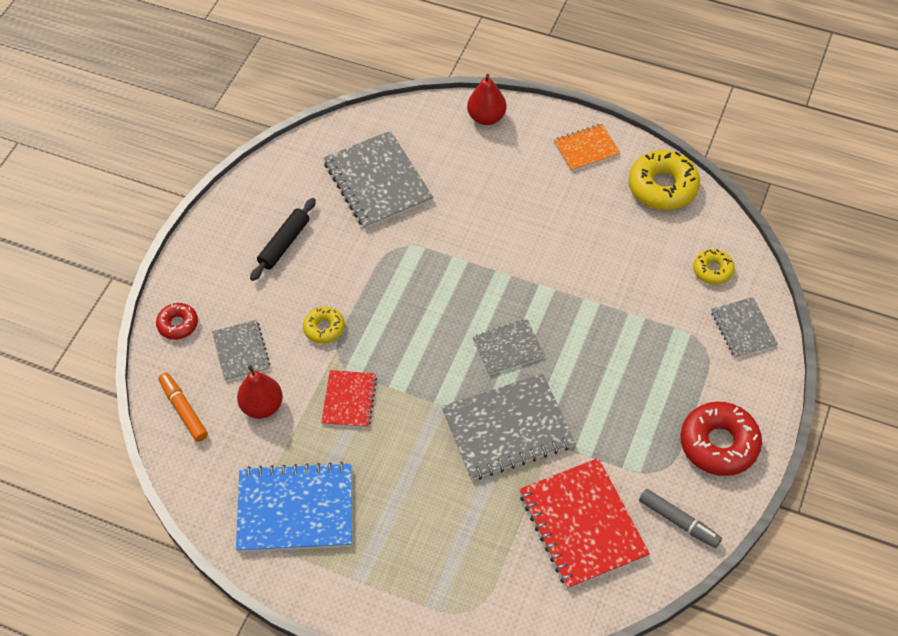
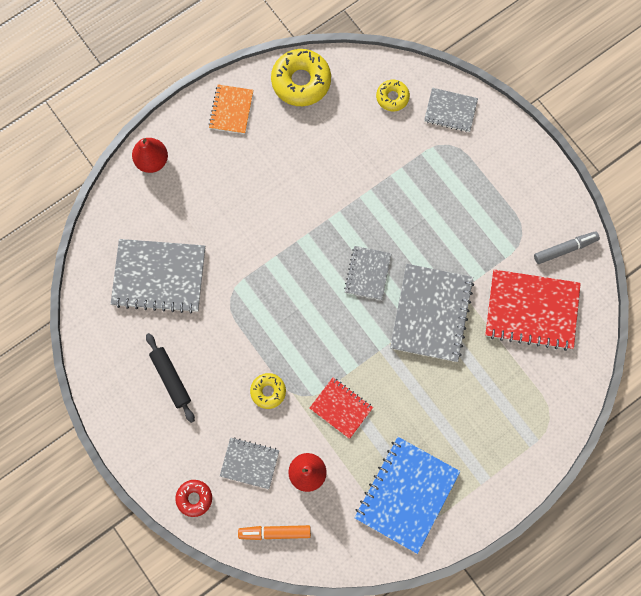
camera: 60 degrees left, 20 degrees up
(719, 444) = (525, 186): red donut -> none

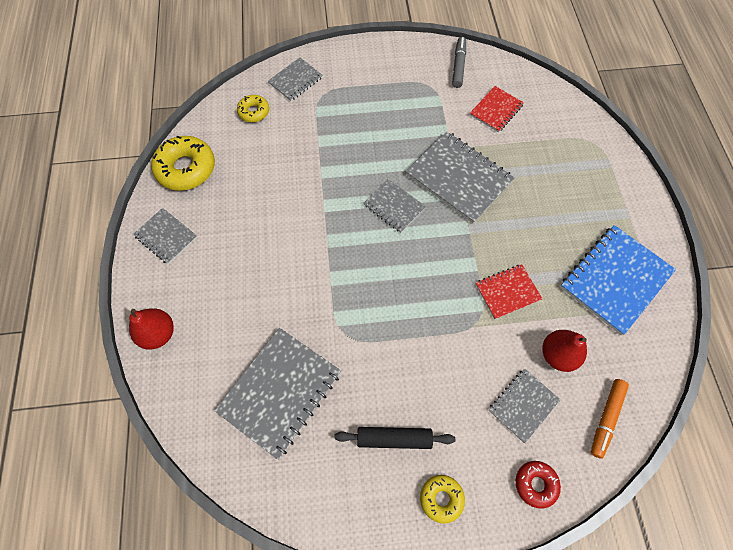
camera: 60 degrees left, 10 degrees down
(231, 110) = (166, 237): orange notebook -> grey notebook
(268, 391) = (458, 348): yellow donut -> yellow donut (441, 498)
(406, 494) = (615, 279): blue notebook -> blue notebook turned 75 degrees clockwise
(531, 310) = (496, 110): red notebook -> red notebook, size x0.56

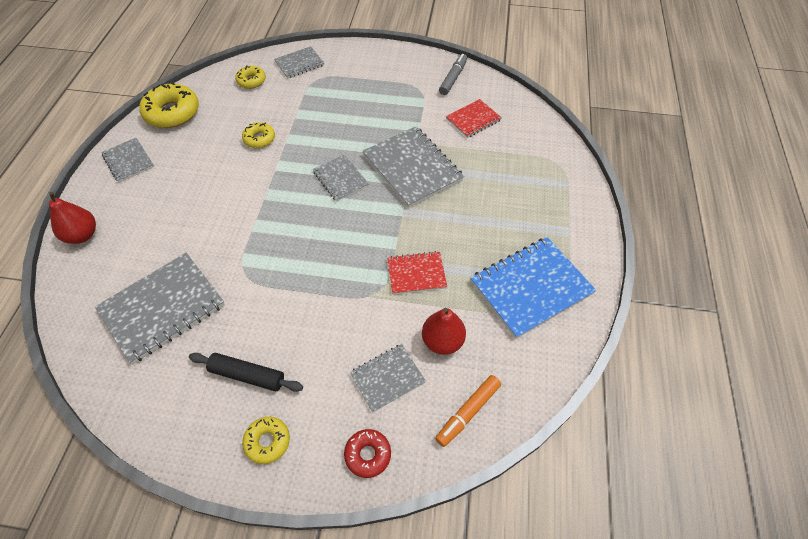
camera: 15 degrees right, 10 degrees down
(293, 179) = (259, 139): none -> yellow donut

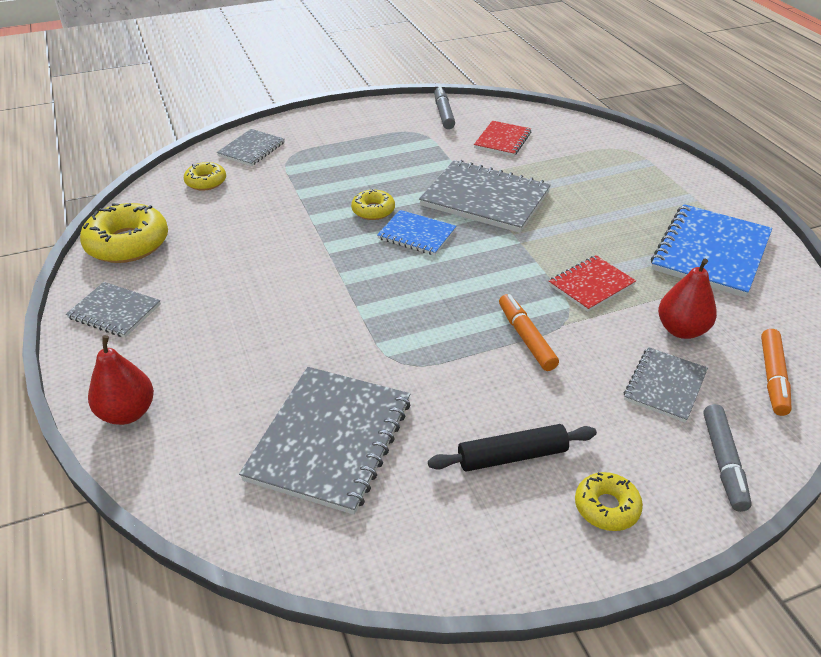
camera: 30 degrees left, 15 degrees down
(259, 139) = (276, 231): yellow donut -> yellow donut (373, 210)
(334, 294) = (526, 338): none -> orange marker
(340, 179) = (416, 234): grey notebook -> blue notebook
(368, 455) = (723, 462): red donut -> grey marker

